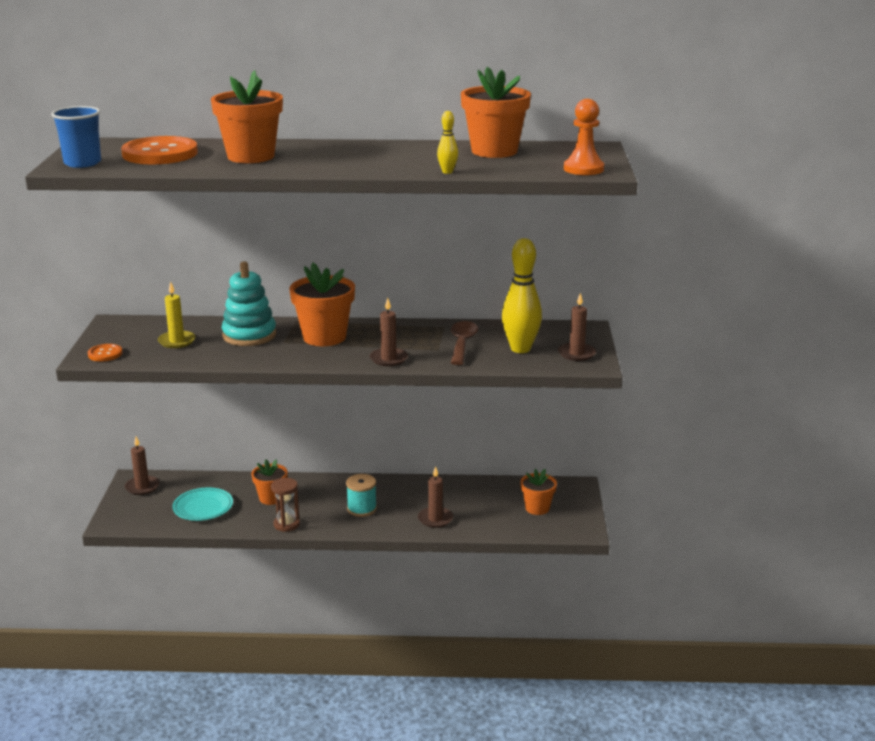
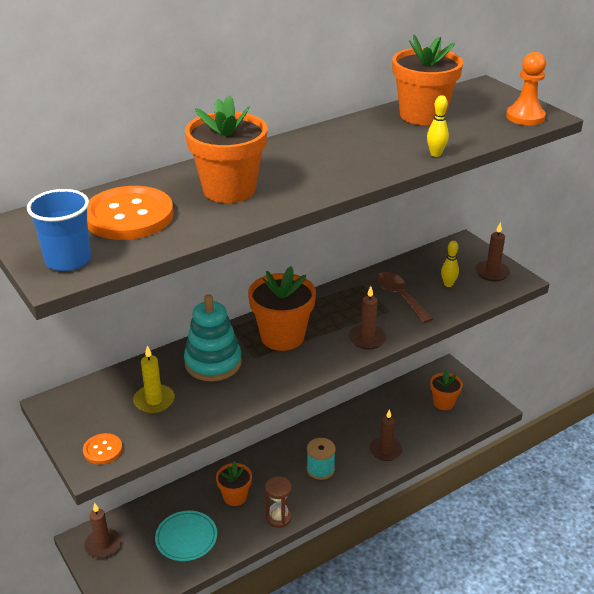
camera: 35 degrees left, 10 degrees up
(520, 349) = (448, 284): yellow bowling pin -> yellow bowling pin, size x0.48

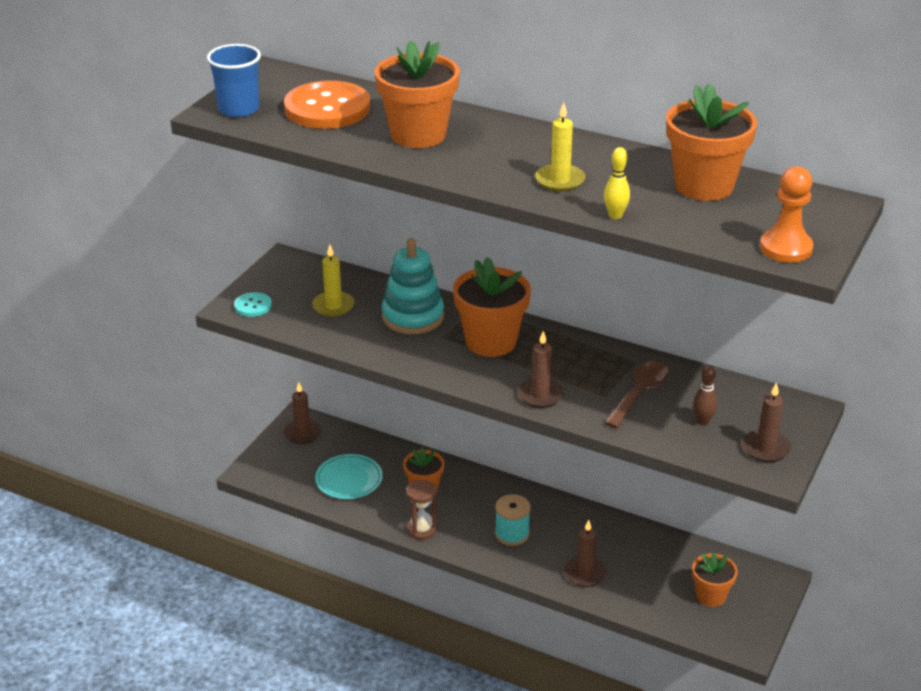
camera: 60 degrees right, 0 degrees up
(102, 450) = (253, 306): orange button -> turquoise button
(365, 158) = (560, 180): none -> yellow candle
(448, 284) = (703, 421): yellow bowling pin -> brown bowling pin

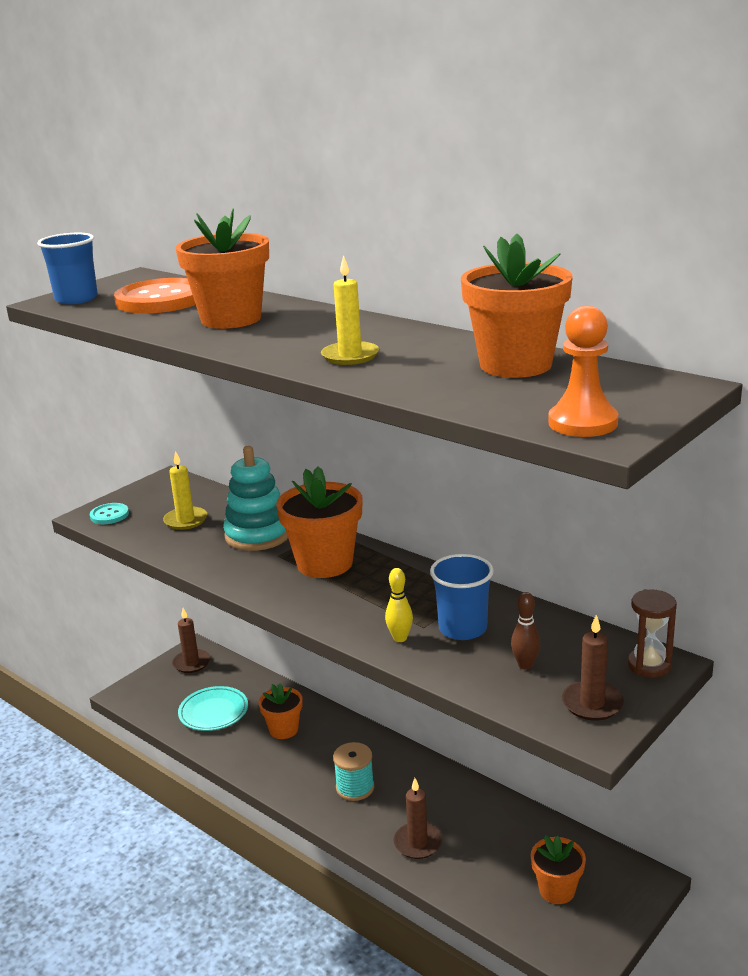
camera: 15 degrees right, 10 degrees down
(422, 530) = (262, 771): brown hourglass -> brown hourglass (649, 665)
(540, 395) = (349, 620): brown candle -> none
(615, 215) = (389, 386): yellow bowling pin -> yellow bowling pin (400, 638)
(639, 394) = (462, 628): brown spoon -> blue cup

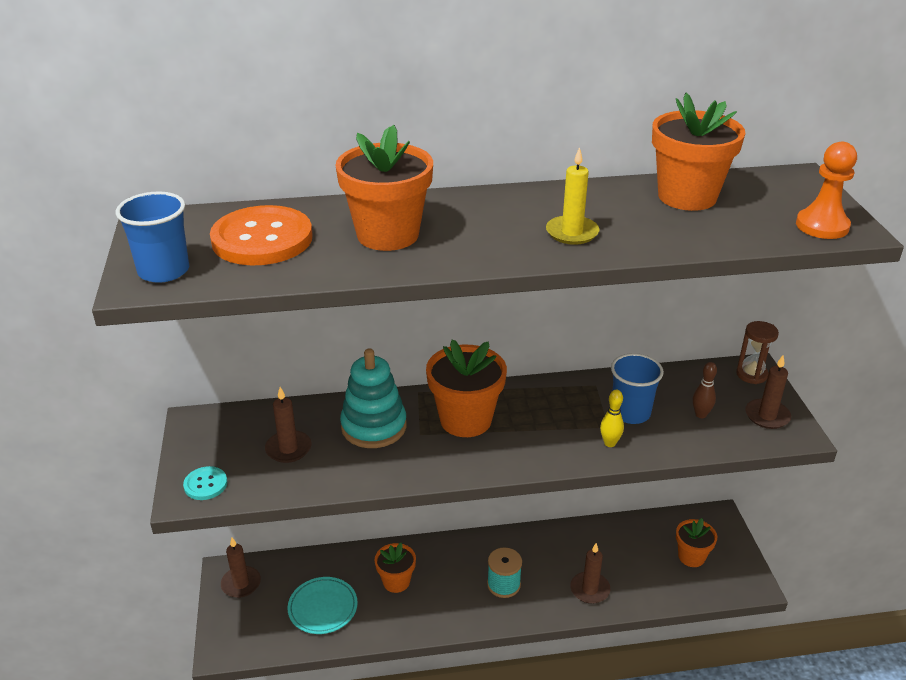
camera: 50 degrees left, 10 degrees up
(185, 520) = (288, 449): yellow candle -> brown candle

